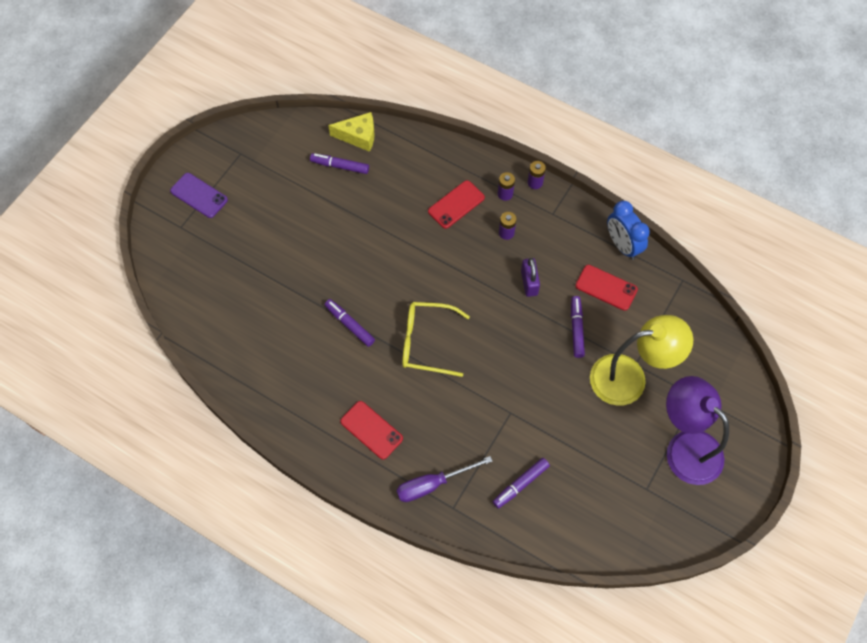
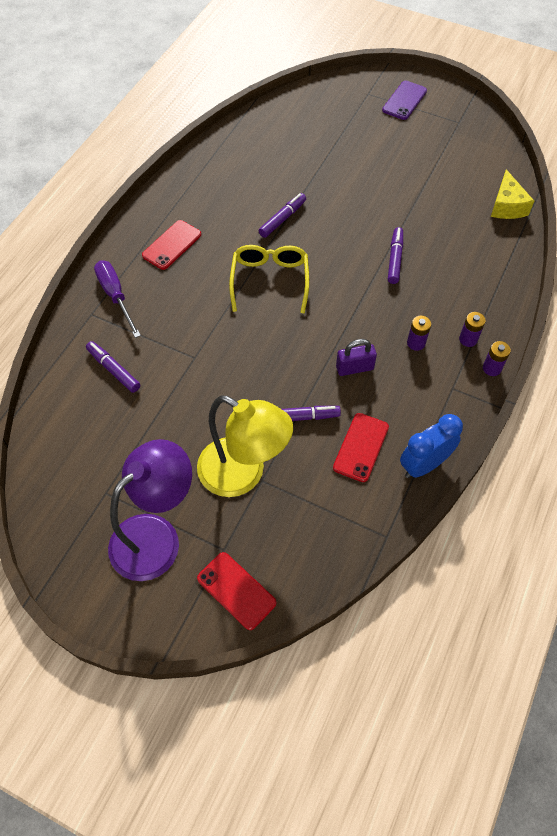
camera: 85 degrees right, 5 degrees down
(340, 166) = (465, 195): purple marker -> purple marker (395, 259)
(456, 204) = (442, 295): red phone -> red phone (236, 590)
(629, 378) = (243, 474): yellow lamp -> yellow lamp turned 45 degrees counterclockwise

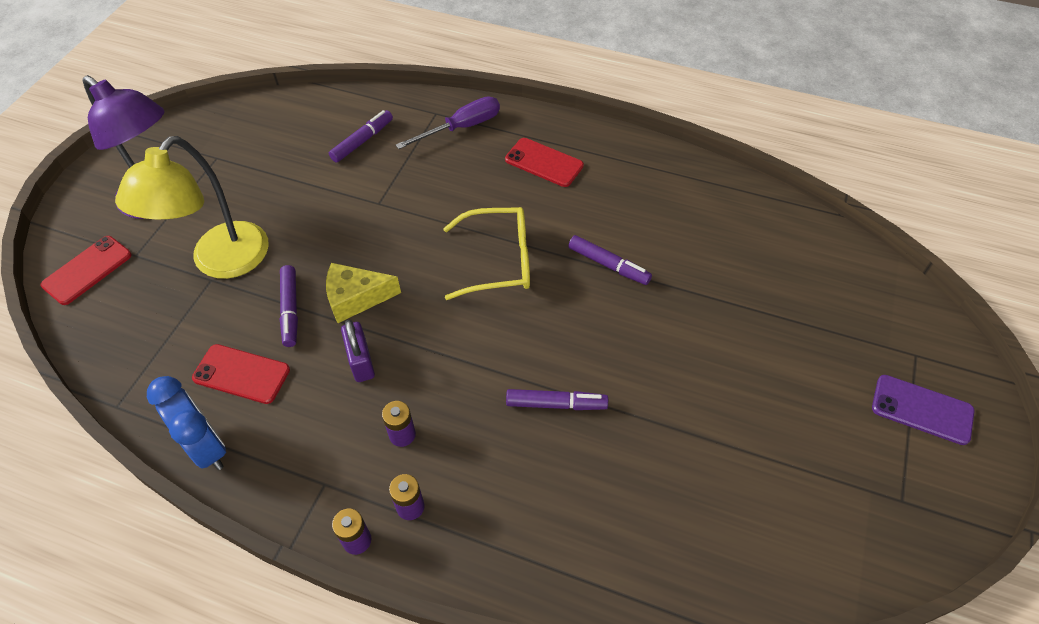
camera: 85 degrees right, 5 degrees down
(507, 206) = (707, 580): yellow cheese -> yellow cheese (356, 298)

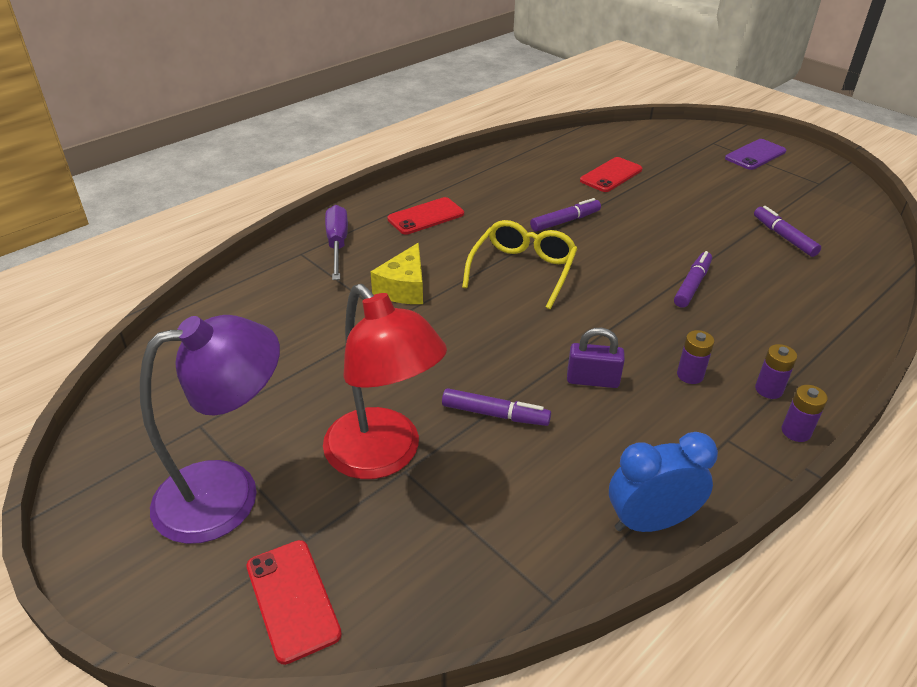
camera: 65 degrees left, 15 degrees down
(221, 262) = (383, 456): yellow lamp -> red lamp
(241, 374) = (563, 472): red phone -> red phone (611, 175)
(356, 298) = (510, 364): yellow cheese -> yellow cheese (404, 288)
(362, 141) = (292, 307): purple marker -> purple marker (784, 237)

